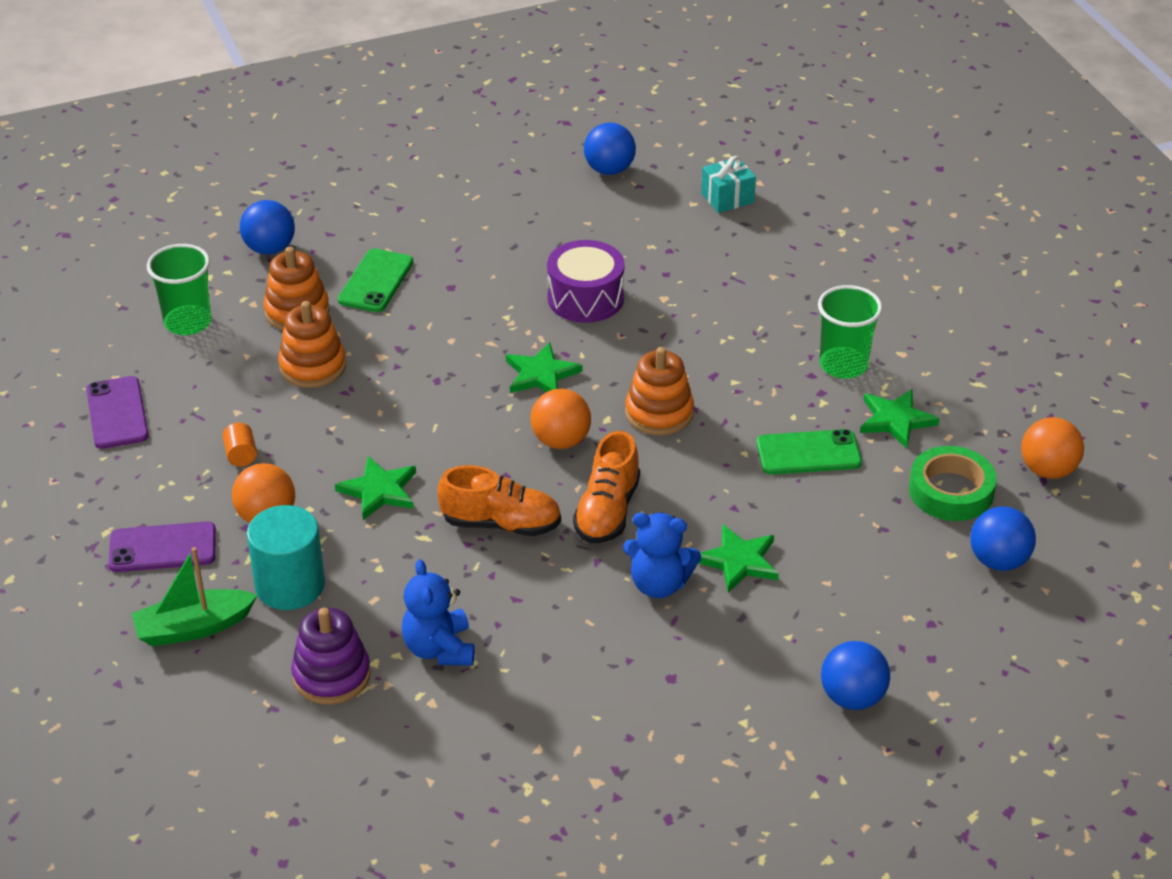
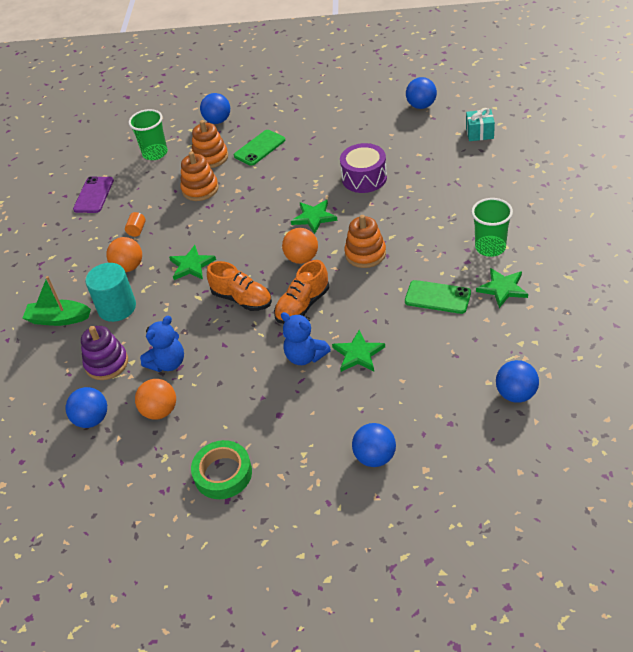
camera: 30 degrees right, 5 degrees up
(163, 548) = (71, 272): purple phone -> none
(365, 766) = (92, 419): none -> blue ball
(439, 649) = (168, 363): blue teddy bear -> blue teddy bear turned 150 degrees counterclockwise
(951, 491) = (511, 341): green tape -> green tape (223, 473)
(1048, 470) = (582, 343): orange ball -> orange ball (160, 411)

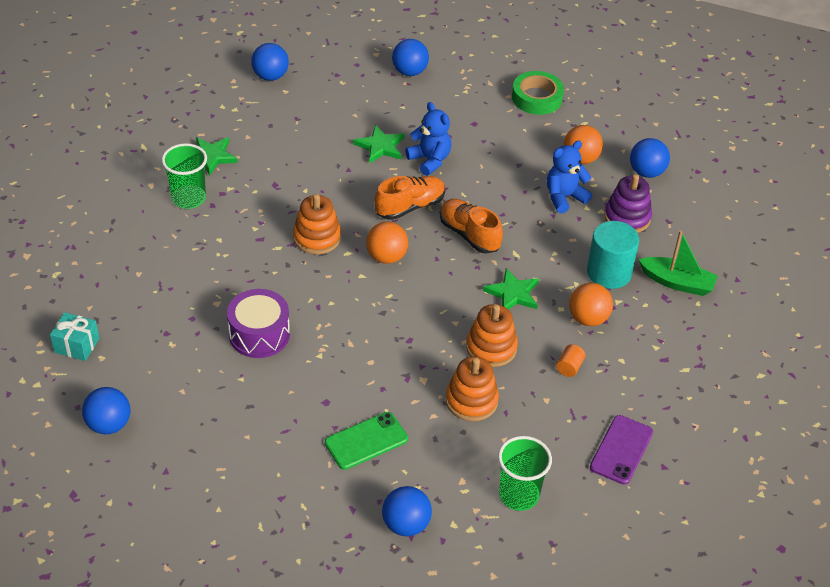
camera: 170 degrees left, 0 degrees up
(210, 157) = (440, 452): orange stacking toy -> orange stacking toy (491, 348)
(314, 217) = (348, 302): green star -> none
(437, 297) = (276, 169): green phone -> none

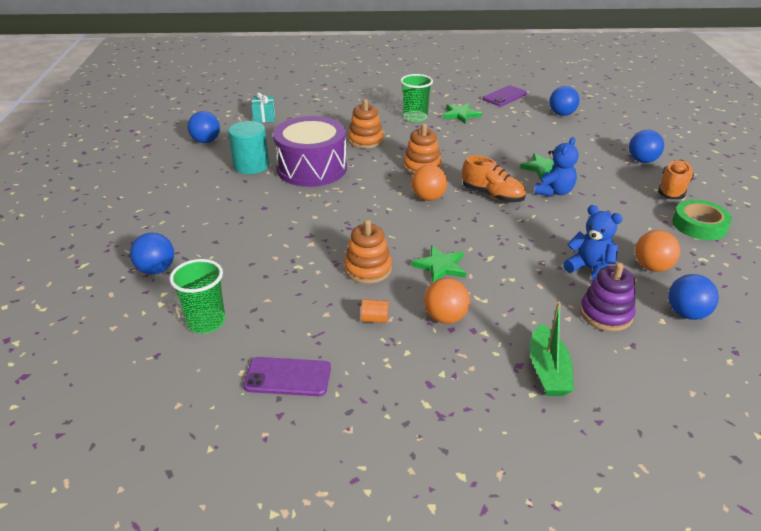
camera: 70 degrees right, 10 degrees down
(190, 99) = (505, 96): none -> purple phone
(259, 334) = (312, 168): purple drum -> purple drum, size x1.54
(366, 441) = (234, 232): green phone -> none
(469, 235) = (489, 229): orange shoe -> orange shoe (672, 189)
(471, 401) = (301, 272): orange stacking toy -> orange stacking toy (365, 140)
(609, 273) = (517, 318): turquoise cylinder -> turquoise cylinder (251, 166)

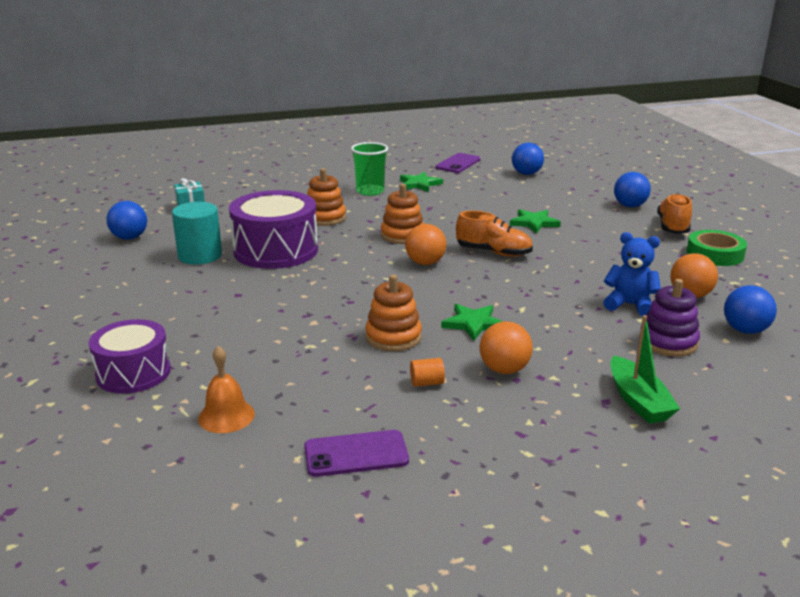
camera: 15 degrees left, 10 degrees down
(156, 270) = (133, 373): blue ball -> purple drum
(206, 322) = (226, 416): green cup -> orange bell
(554, 192) = (556, 242): blue teddy bear -> none

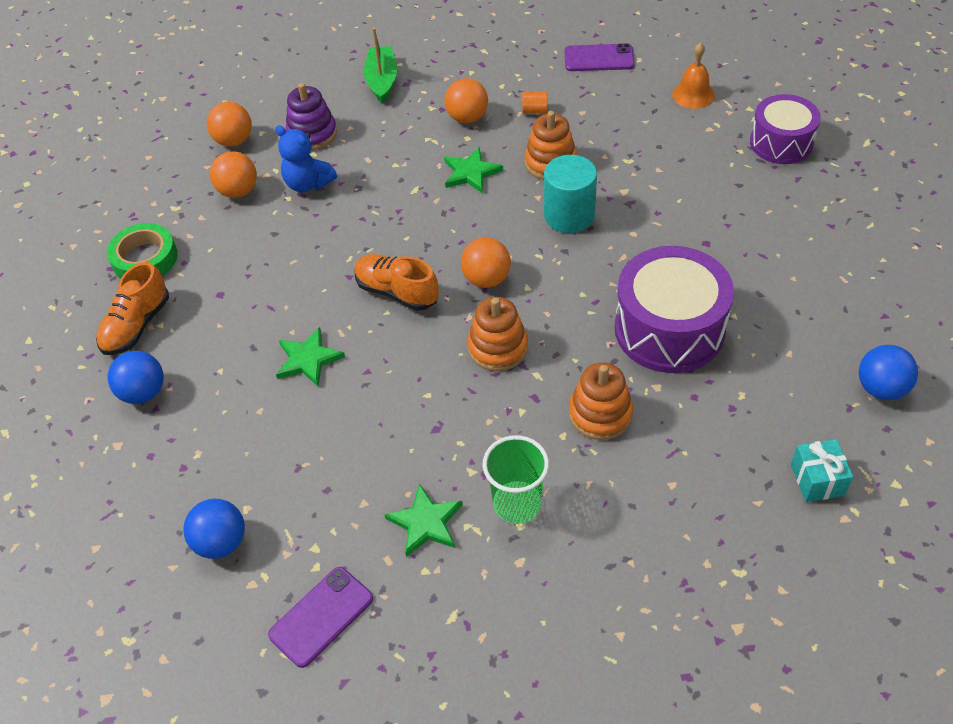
camera: 165 degrees left, 25 degrees up
(200, 256) = (767, 328): turquoise cylinder -> turquoise cylinder (569, 215)
(745, 330) = (234, 141): blue ball -> orange ball

